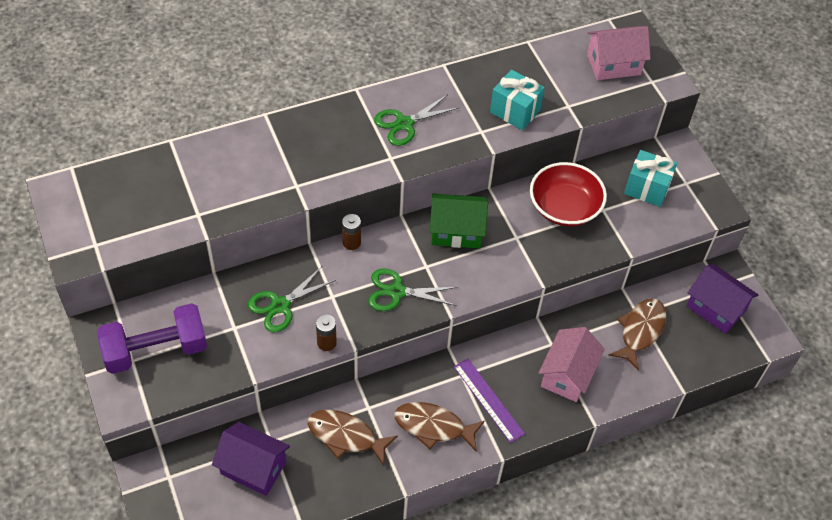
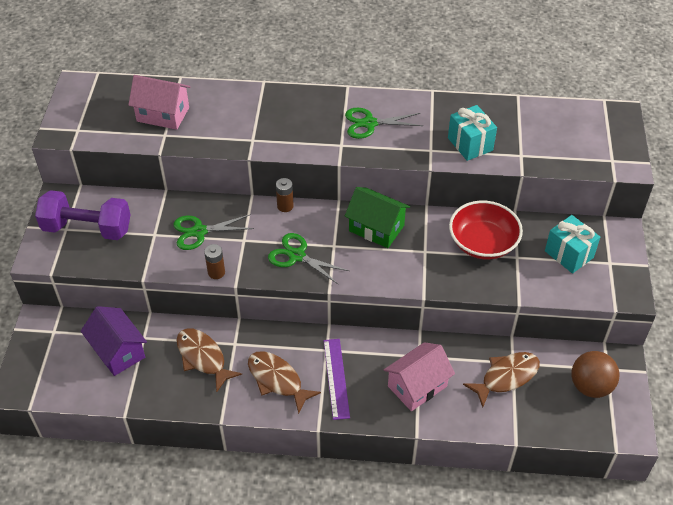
camera: 30 degrees right, 5 degrees down
(613, 64) = (584, 136): pink house -> pink house (163, 114)
(716, 308) = (590, 386): purple house -> brown ball

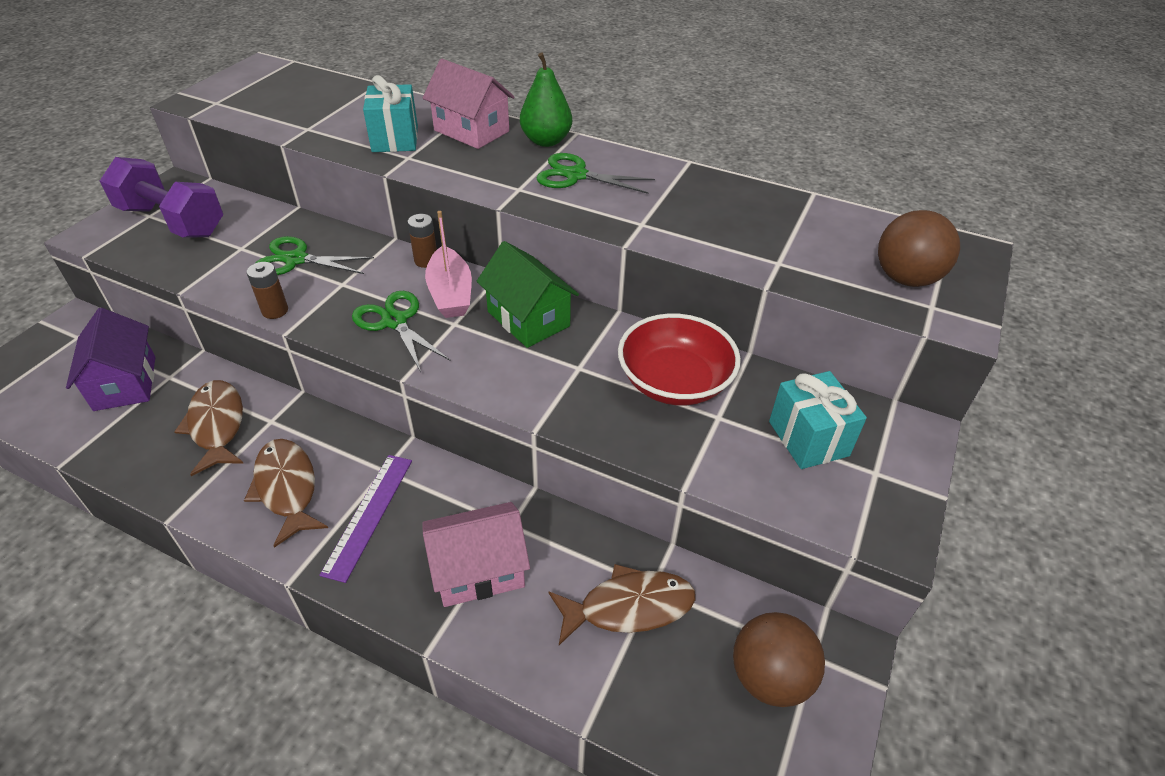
camera: 20 degrees right, 5 degrees down
(163, 114) = (325, 110): pink house -> pink house (471, 131)
(317, 225) = (450, 293): none -> pink boat
(332, 99) = (546, 141): none -> green pear
(470, 144) = (706, 231): turquoise gift -> turquoise gift (395, 139)
(592, 145) = (905, 278): none -> brown ball

